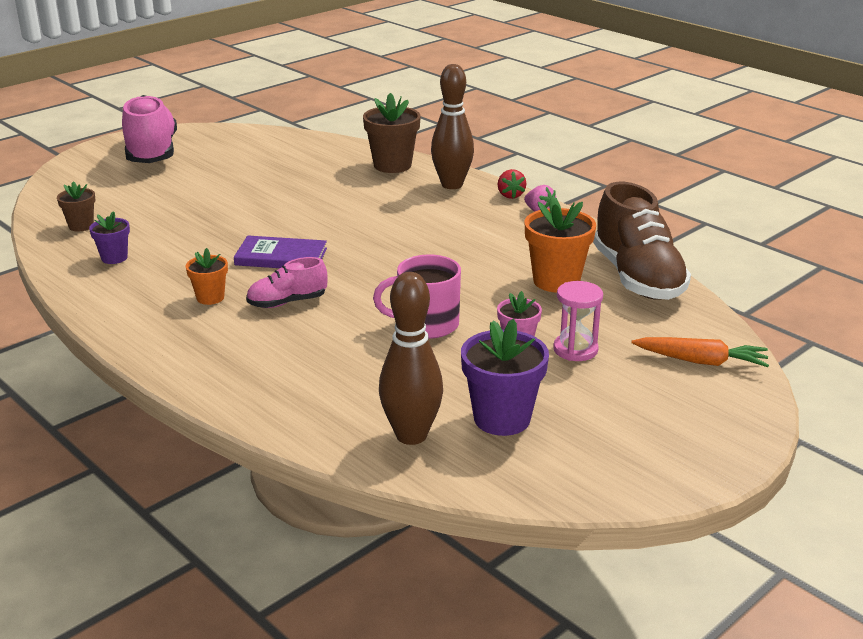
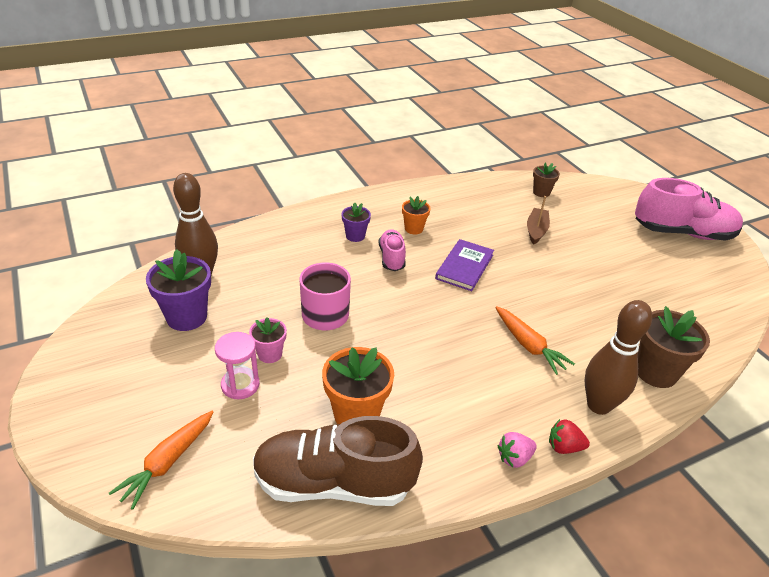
camera: 105 degrees right, 10 degrees up
(114, 258) = (487, 200): purple flower pot -> purple flower pot (355, 236)
(180, 223) = (536, 230): none -> brown boat
(396, 215) = (528, 345): none -> orange carrot

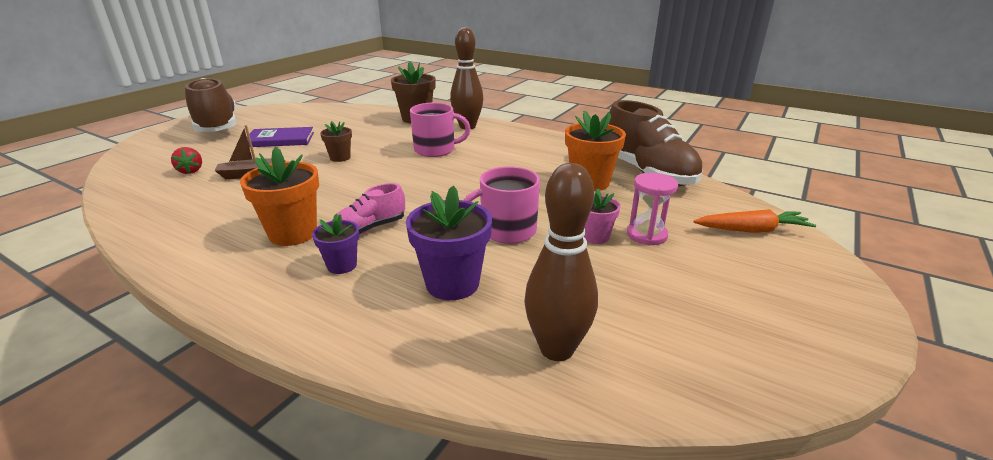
camera: 120 degrees left, 10 degrees down
(186, 317) = (632, 313): purple flower pot -> purple flower pot (452, 283)
(413, 229) = (293, 233): orange flower pot -> orange flower pot, size x1.74
(464, 267) = (351, 190): purple book -> purple book (280, 140)
(514, 458) = (542, 137): pink strawberry -> none
(528, 345) = (436, 150): orange carrot -> pink mug
(541, 192) = (154, 186): brown flower pot -> brown flower pot (340, 158)
(564, 447) = (514, 129): red strawberry -> red strawberry (190, 171)
(682, 233) = (217, 127): pink shoe -> brown shoe

